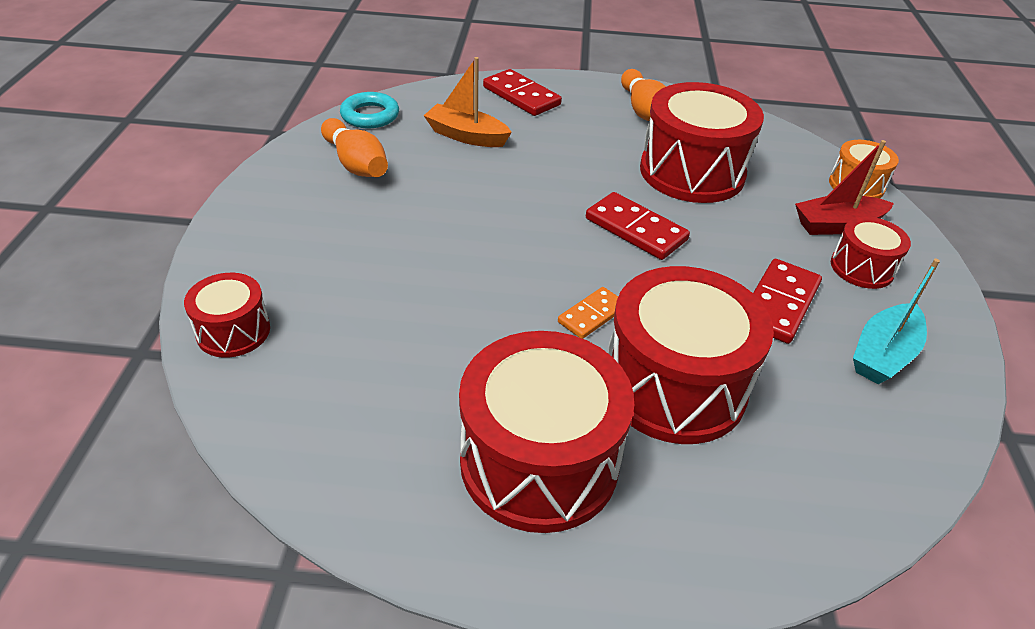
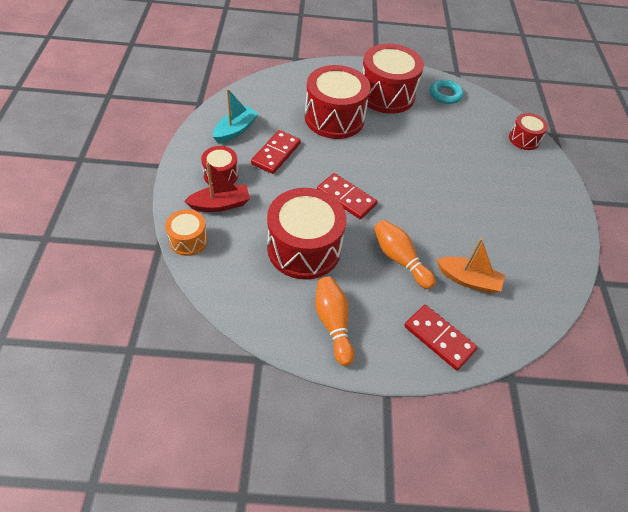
camera: 175 degrees right, 10 degrees up
(356, 164) = (529, 246): orange bowling pin -> orange bowling pin (400, 259)
(370, 115) = (547, 301): turquoise ring -> turquoise ring (445, 94)
(592, 315) = (369, 147): orange domino -> none

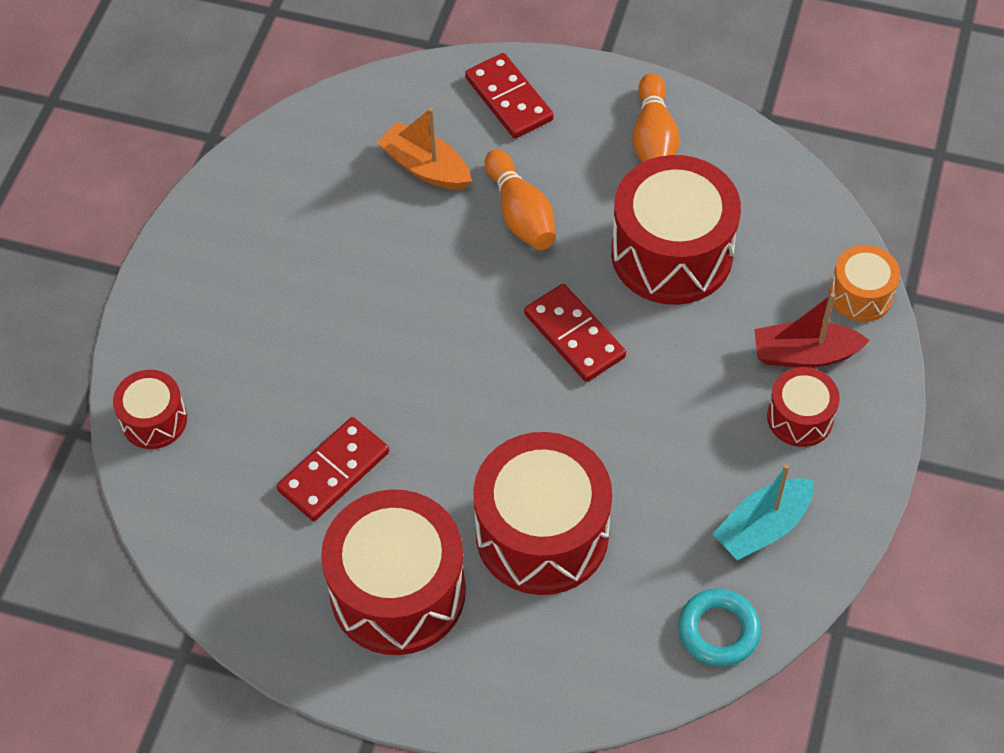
camera: 160 degrees left, 5 degrees up
(276, 154) = (687, 454): red domino -> red domino (334, 472)
(445, 94) = (256, 573): turquoise ring -> turquoise ring (718, 631)

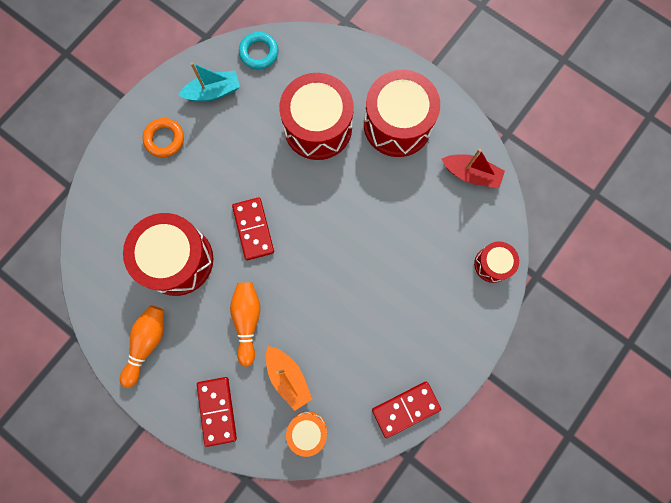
camera: 160 degrees left, 20 degrees up
(334, 472) = (407, 198): red domino -> red domino (405, 409)
(800, 418) = (164, 139): red drum -> orange ring
(804, 354) = (142, 172): red boat -> red boat (471, 174)
(860, 295) = (93, 195): orange drum -> orange drum (307, 431)

